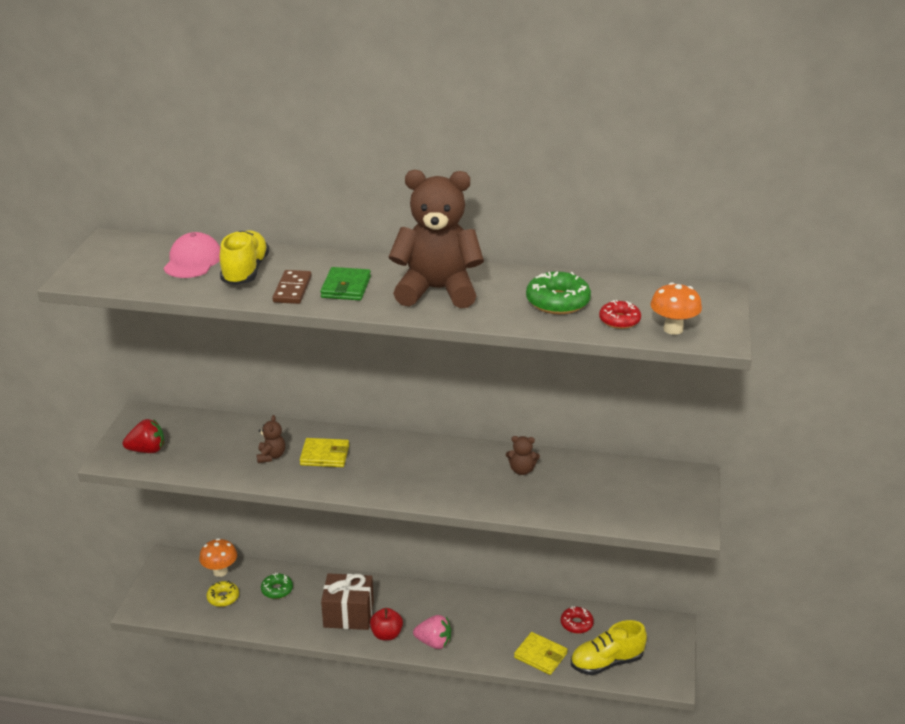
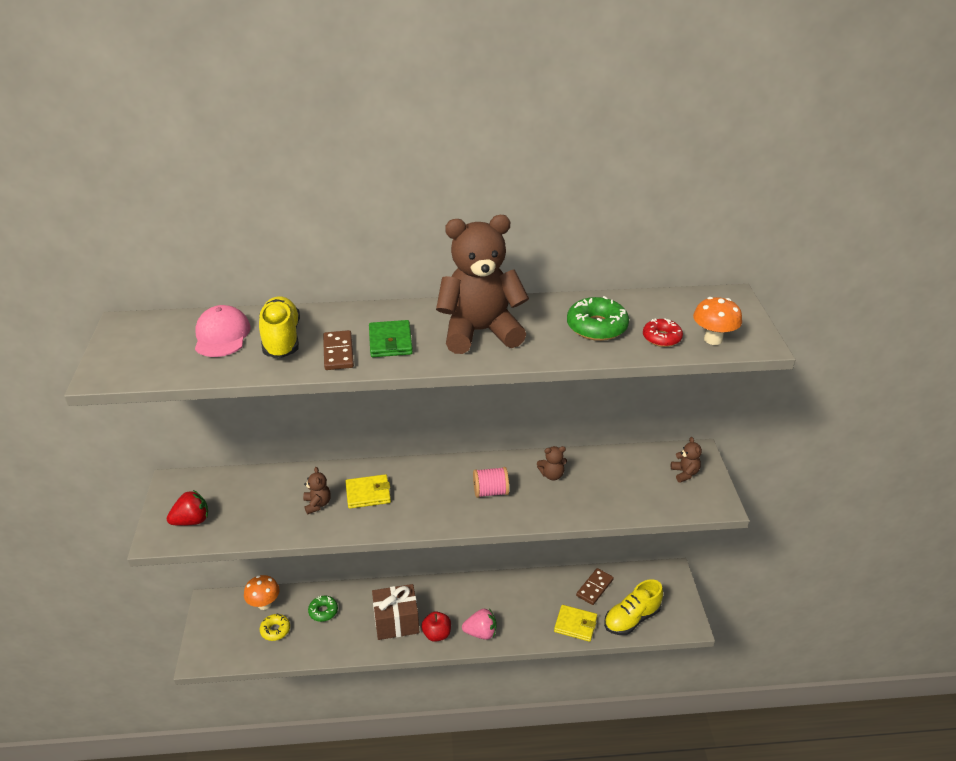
camera: 15 degrees left, 5 degrees up
(450, 474) = (490, 492): none -> pink spool
(576, 624) = (594, 588): red donut -> brown domino
(669, 493) = (685, 473): none -> brown teddy bear

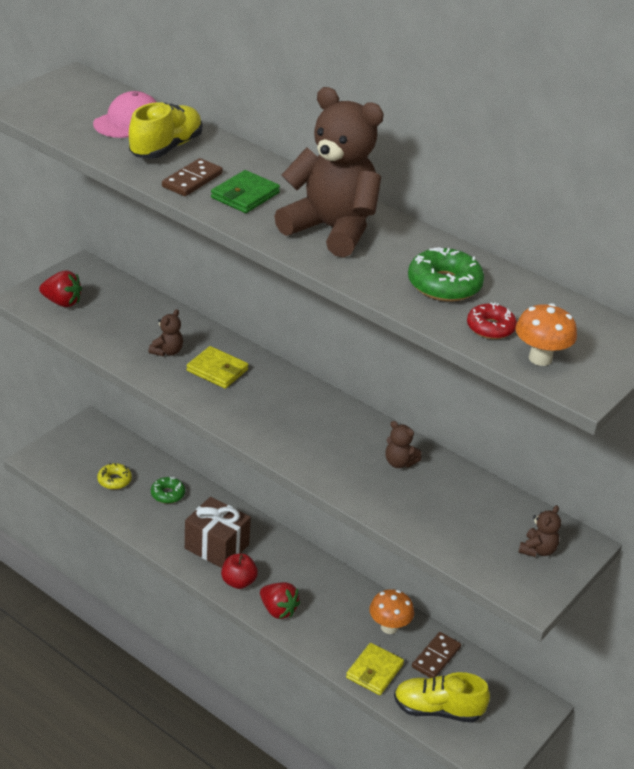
camera: 40 degrees right, 0 degrees up
(264, 604) = (129, 455): orange mushroom -> orange mushroom (389, 627)
(481, 633) = (278, 610): pink strawberry -> red strawberry
(490, 492) = (322, 437): pink spool -> none
(575, 624) = (374, 671): yellow wallet -> yellow wallet turned 60 degrees clockwise
(594, 588) = (436, 657): brown domino -> brown domino turned 45 degrees counterclockwise

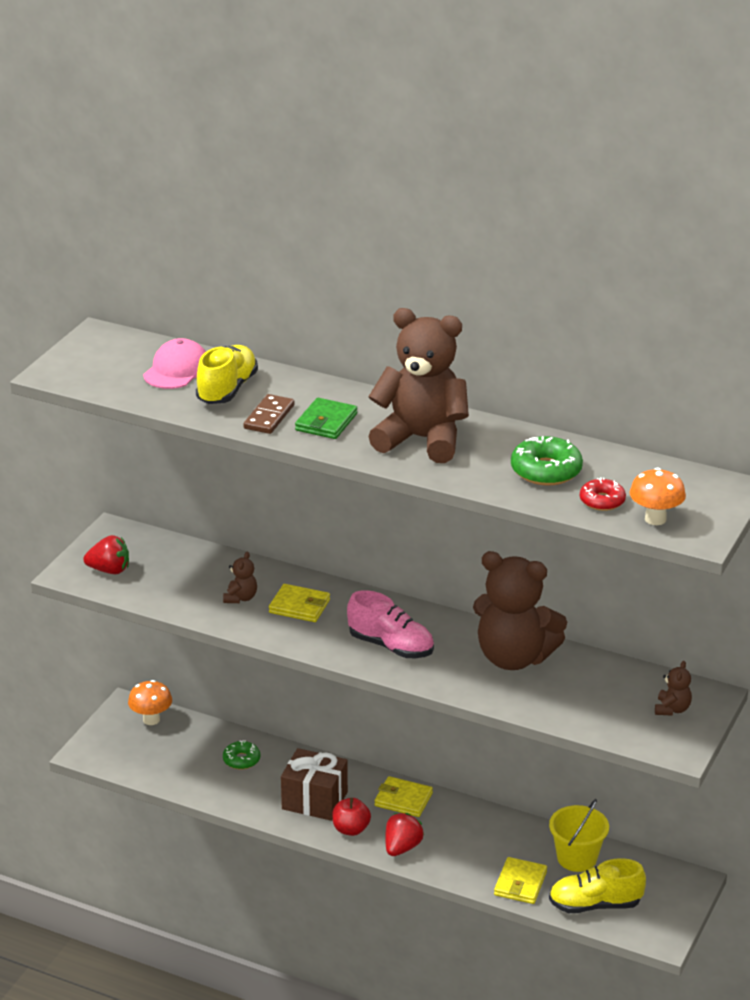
camera: 10 degrees left, 5 degrees down
(114, 480) = (178, 757): yellow donut -> none
(278, 610) = (402, 847): red strawberry -> red strawberry turned 90 degrees counterclockwise
(286, 427) = (391, 646): none -> pink shoe
(296, 563) = (403, 799): none -> yellow wallet
(389, 627) = (520, 840): orange mushroom -> orange mushroom (151, 719)
(399, 462) = (514, 657): brown teddy bear -> brown teddy bear, size x2.47
(436, 657) = (577, 858): brown domino -> yellow bucket

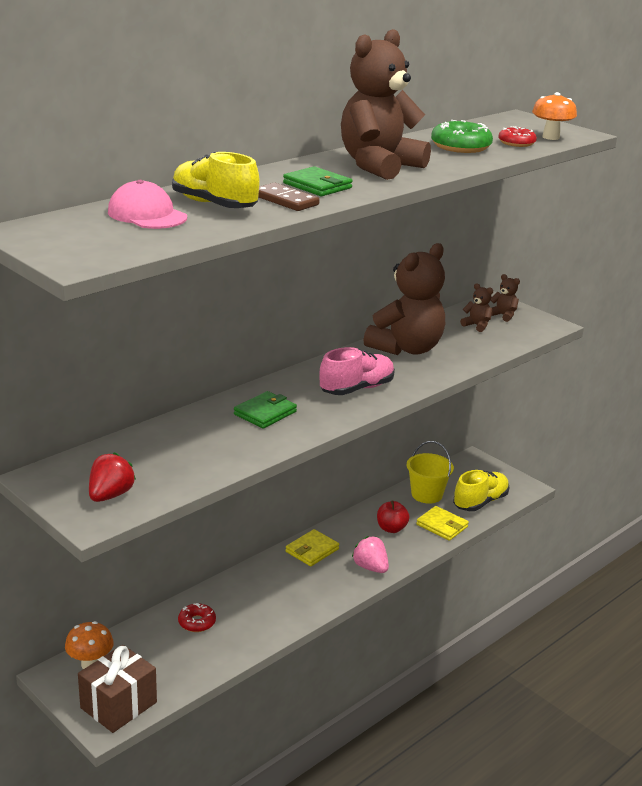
camera: 70 degrees left, 5 degrees down
(240, 598) = (227, 437): brown teddy bear -> brown teddy bear (477, 325)
(241, 760) = (197, 622): green donut -> red donut
(299, 606) = (265, 413): yellow wallet -> green wallet
(314, 800) = (282, 596): brown gift -> brown gift (118, 705)
(351, 829) = (332, 587): red apple -> red apple (391, 528)
(402, 847) = (370, 567): red strawberry -> pink strawberry
(595, 905) = (480, 502): yellow shoe -> yellow shoe turned 150 degrees counterclockwise

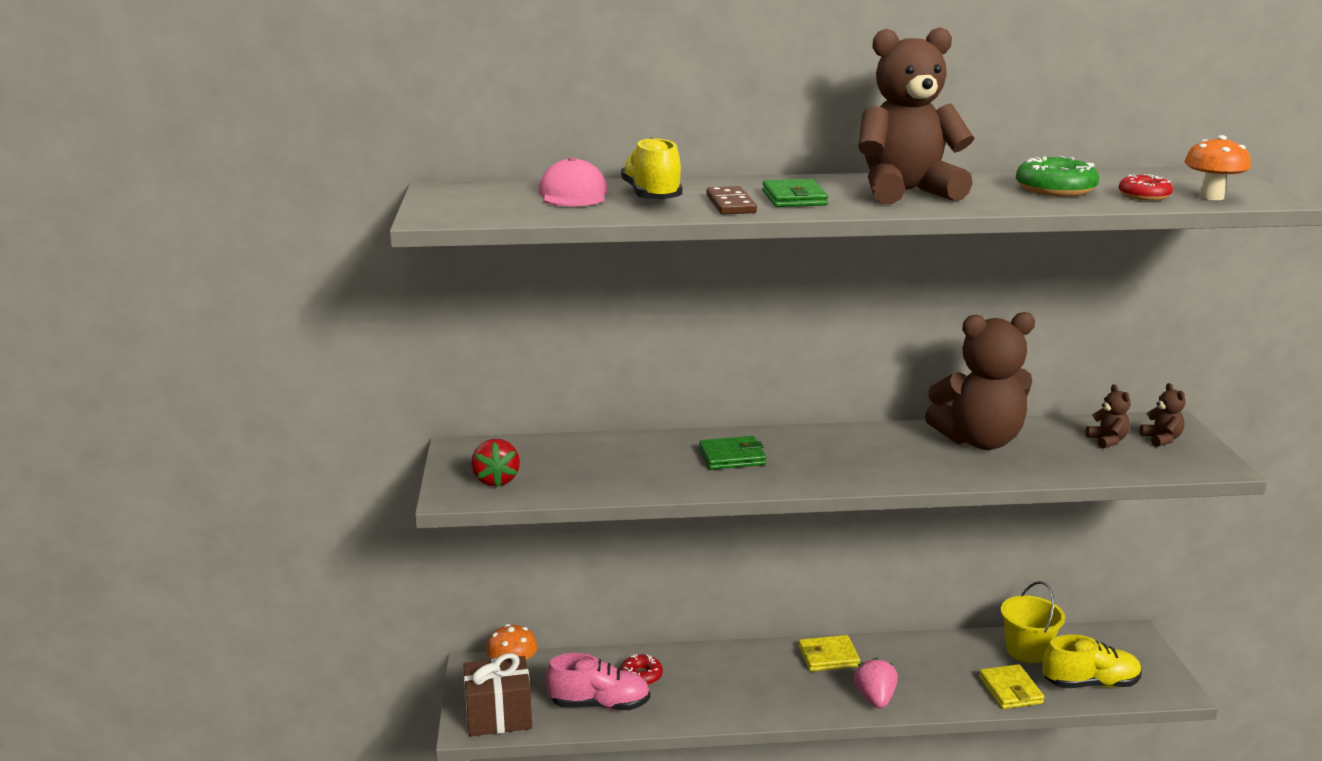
camera: 40 degrees right, 5 degrees down
(110, 495) = (496, 480): red strawberry -> red strawberry turned 105 degrees clockwise
(357, 389) = (862, 463): pink shoe -> pink shoe (599, 704)
(391, 528) = (943, 669): red apple -> none

